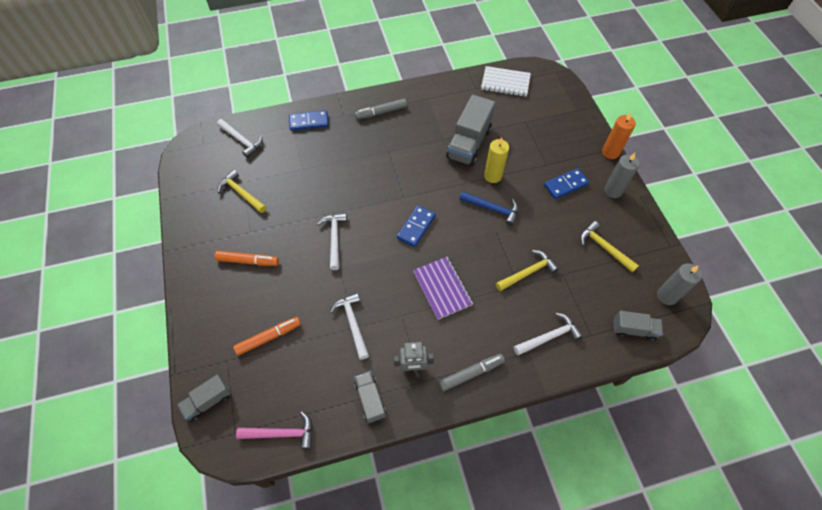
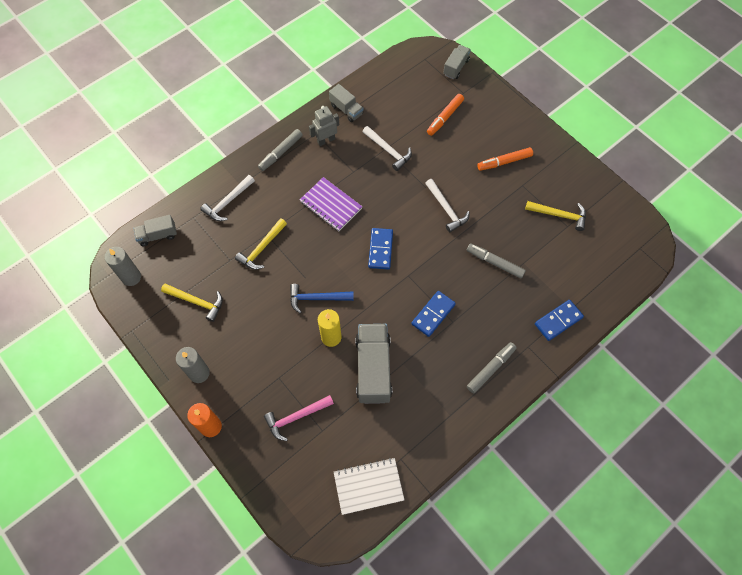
camera: 155 degrees right, 5 degrees up
(242, 140) = (606, 268): white hammer -> none
(282, 433) = (394, 70): pink hammer -> pink hammer (296, 417)
(325, 178) = (495, 263): none -> grey marker
(565, 185) = (251, 359): blue domino -> blue domino (433, 314)

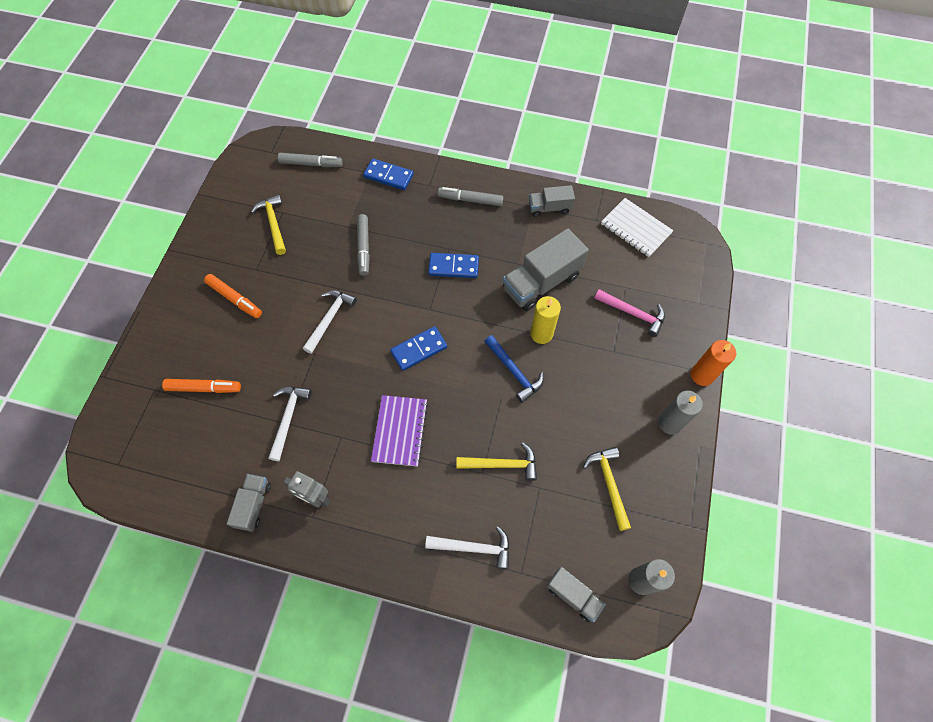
camera: 125 degrees left, 0 degrees up
(280, 153) = (366, 538): grey marker -> grey marker (311, 164)
(456, 67) = (115, 420): grey truck -> grey truck (549, 208)

